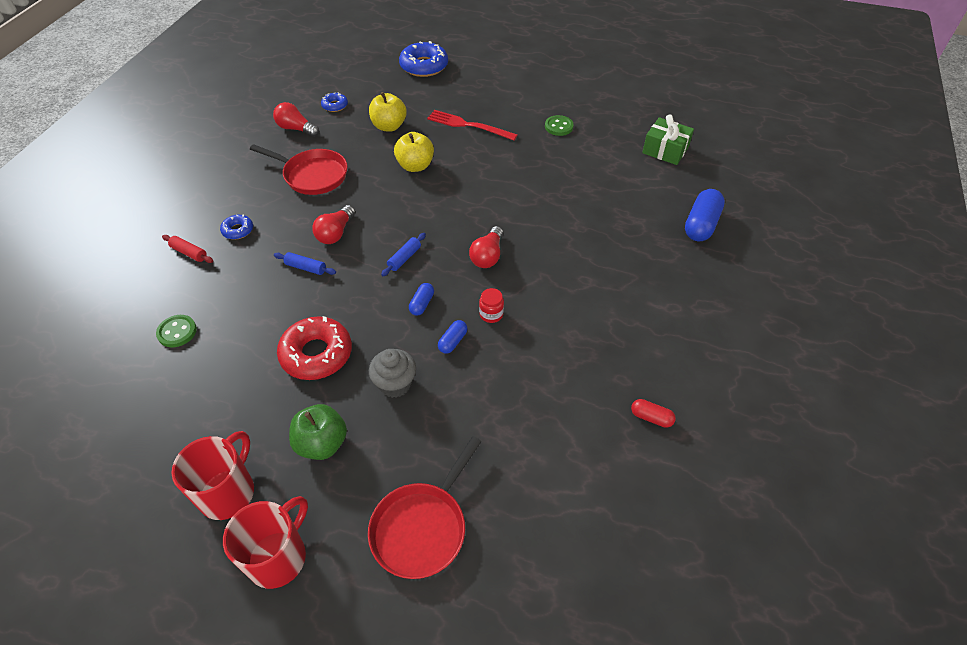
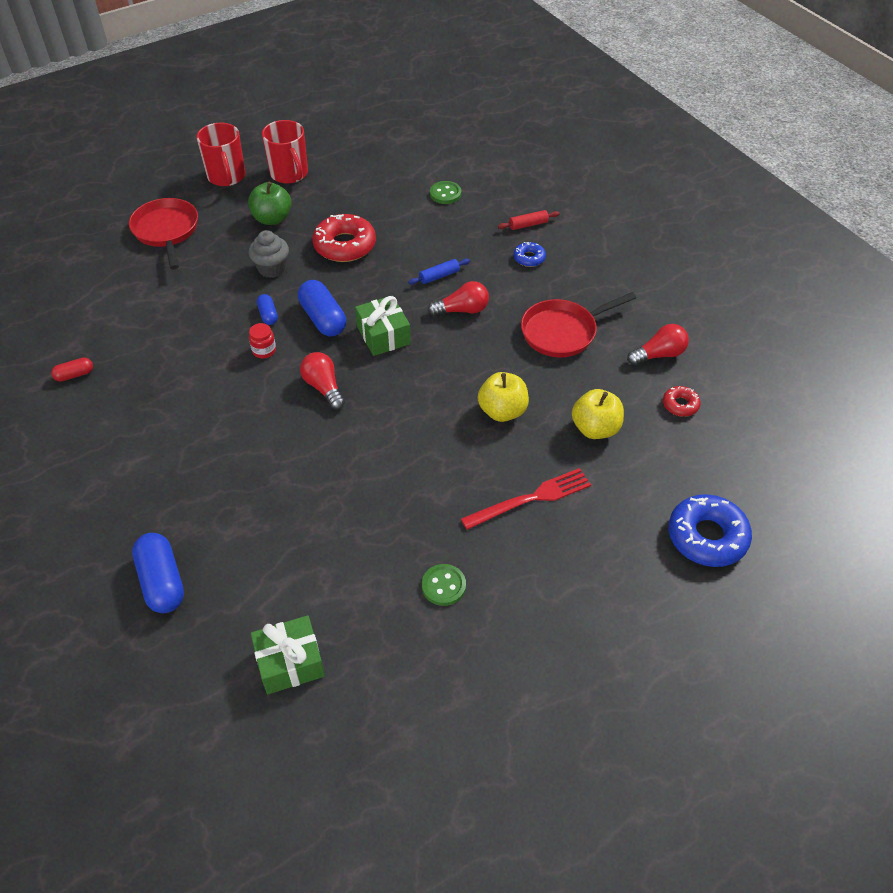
camera: 130 degrees right, 0 degrees up
(335, 105) = (680, 405): blue donut -> red donut
(335, 233) = (462, 310): red light bulb -> red light bulb turned 105 degrees clockwise
(404, 258) = (383, 335): blue rolling pin -> green gift
(422, 304) = (323, 319): blue capsule -> blue capsule, size x1.89

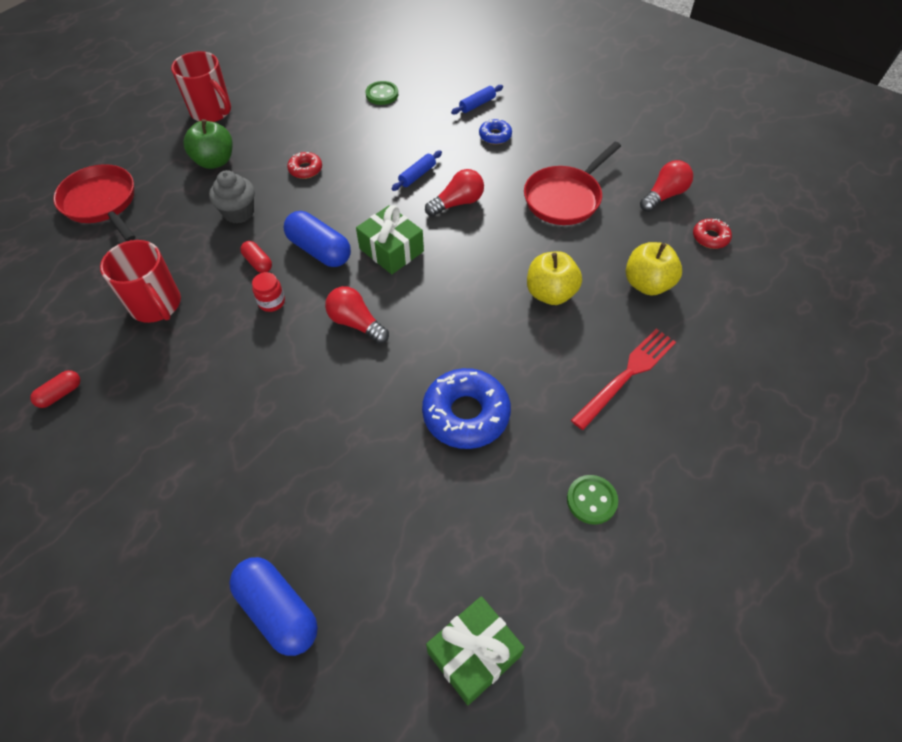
camera: 20 degrees left, 5 degrees up
(226, 176) = (144, 130): red mug -> red mug (156, 305)
(268, 315) = (258, 263): blue capsule -> red capsule
(345, 245) = (305, 169): red donut -> red donut, size x0.51
(528, 225) = (477, 104): red rolling pin -> blue rolling pin
(707, 537) = (808, 359): blue donut -> blue donut (466, 414)

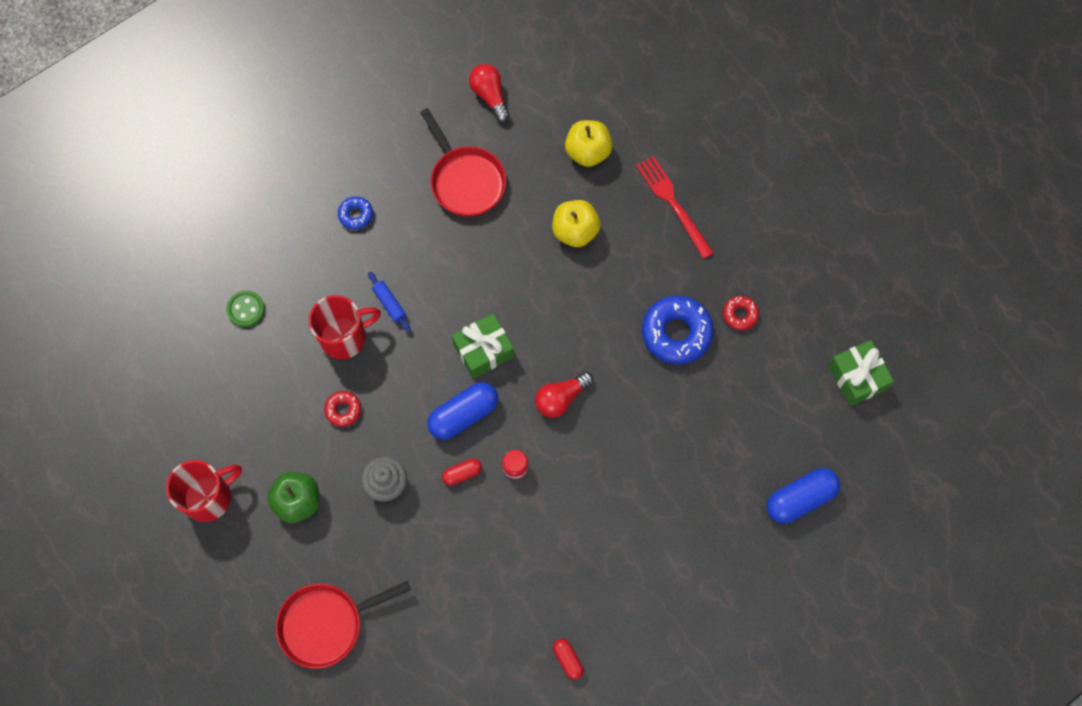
camera: 75 degrees left, 15 degrees up
(156, 305) = (488, 572): red mug -> red mug (344, 337)
(457, 203) = (441, 276): red light bulb -> none
(477, 104) = (299, 217): blue rolling pin -> none
(591, 500) = (770, 267): green button -> none
(710, 237) = (552, 81): red donut -> red donut (740, 314)

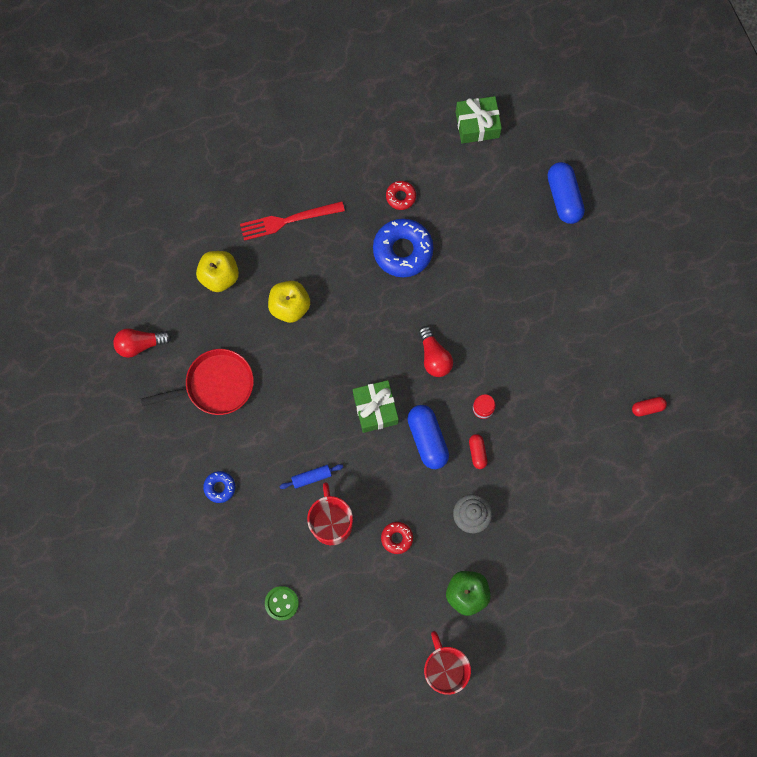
camera: 75 degrees left, 5 degrees up
(326, 624) = (575, 592): red pan -> none

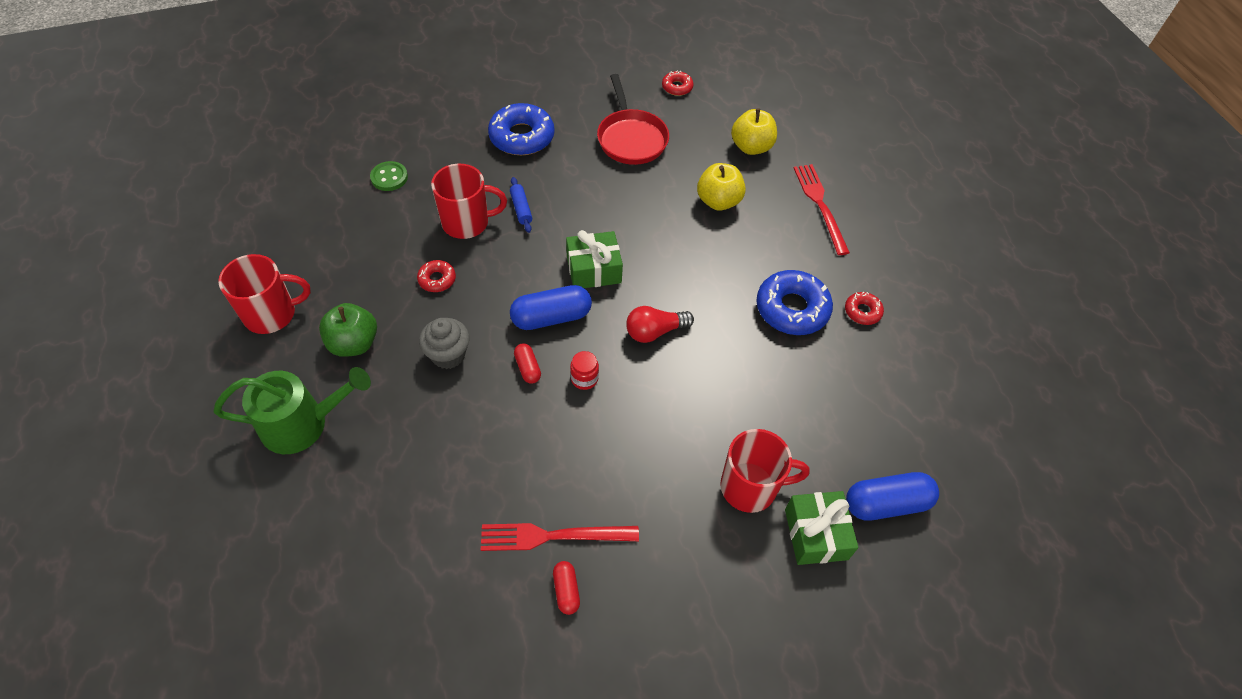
camera: 90 degrees right, 20 degrees down
(140, 344) = (677, 87): red light bulb -> red donut
(220, 487) = (522, 137): blue donut -> blue donut, size x1.97
(477, 125) = (976, 403): green gift -> green gift (816, 534)
(477, 452) = (528, 368): red capsule -> red capsule turned 75 degrees clockwise
(542, 615) = (303, 424): none -> green watering can
(561, 287) = (750, 487): none -> red mug
(611, 420) = (553, 536): none -> red fork

